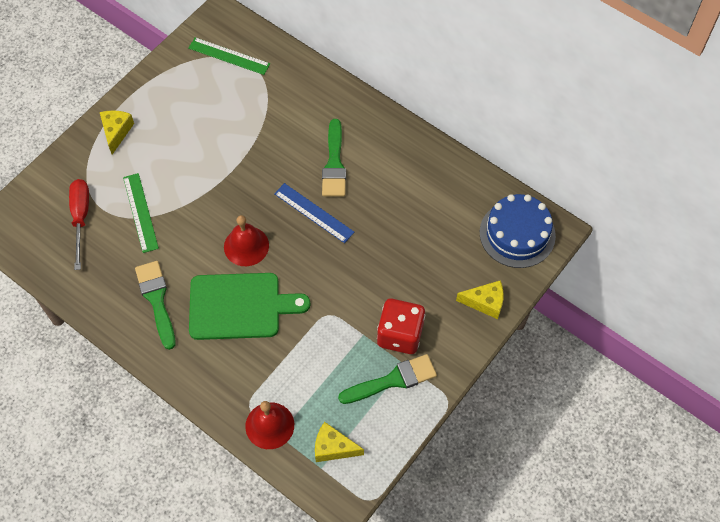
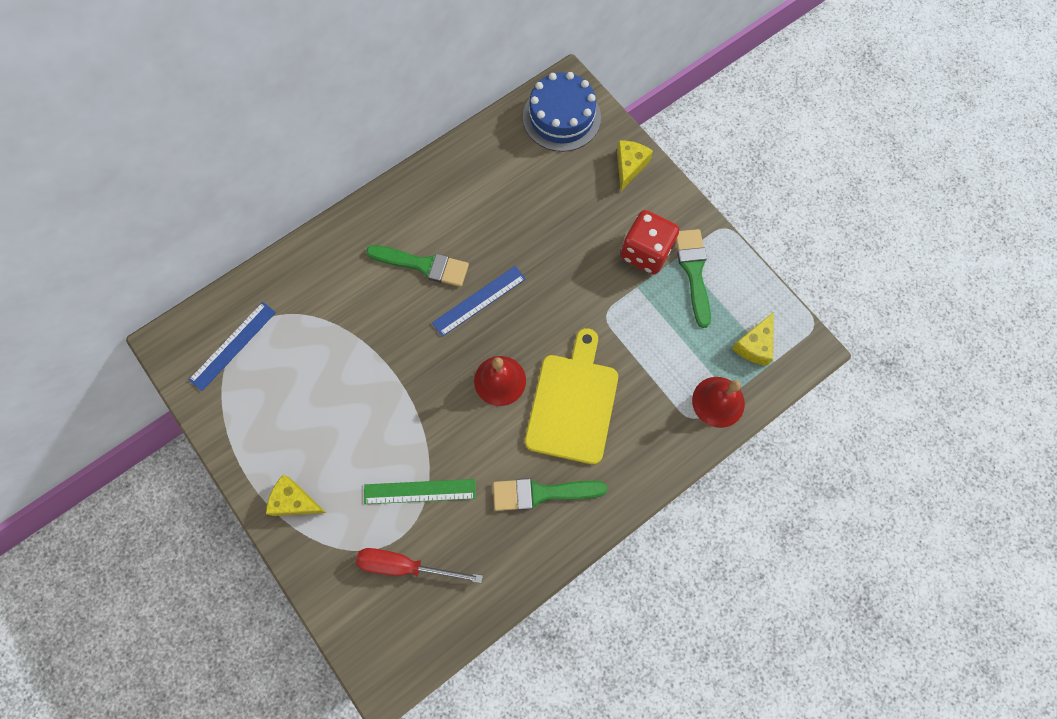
camera: 75 degrees left, 10 degrees up
(229, 56) = (233, 345): green ruler -> blue ruler
(240, 306) = (573, 403): green cutting board -> yellow cutting board

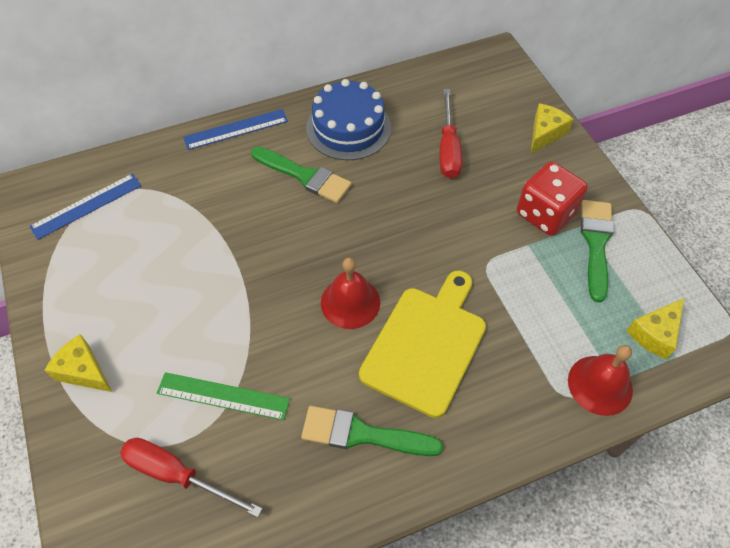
camera: 15 degrees right, 15 degrees down
(479, 301) = (352, 220): blue ruler -> blue ruler (236, 129)
(546, 204) = (448, 148): none -> red screwdriver
(561, 117) = (484, 79): blue cake -> blue cake (348, 128)

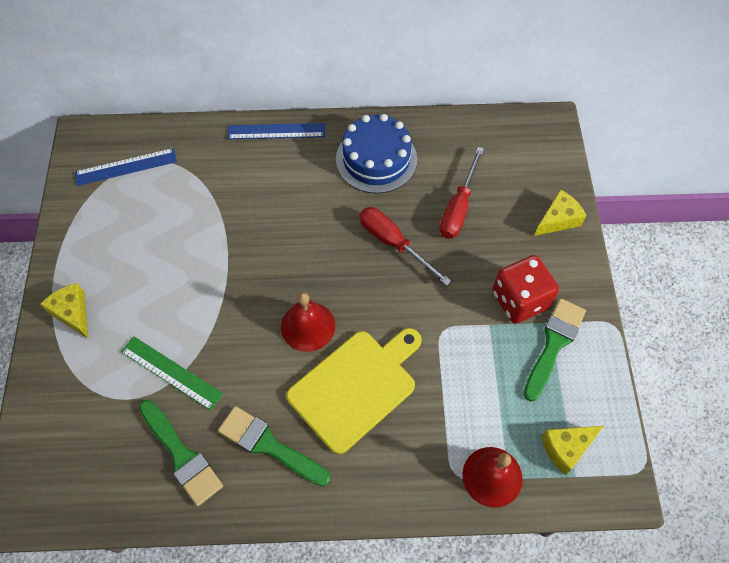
camera: 20 degrees right, 5 degrees up
(177, 475) = (111, 425): red screwdriver -> red screwdriver (393, 243)
(305, 176) = (317, 195): green brush -> green brush (182, 455)

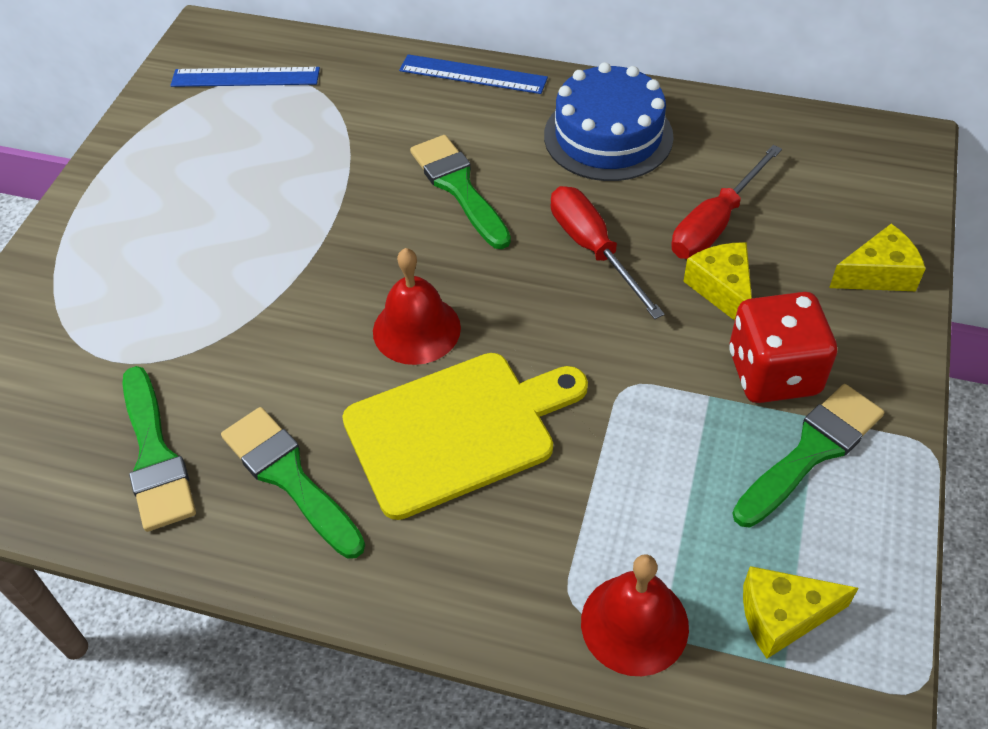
camera: 20 degrees right, 10 degrees down
(72, 313) = (92, 235): yellow cheese -> yellow cheese (722, 289)
(171, 372) = (190, 342): green ruler -> none
(297, 219) = (459, 187): none -> green brush

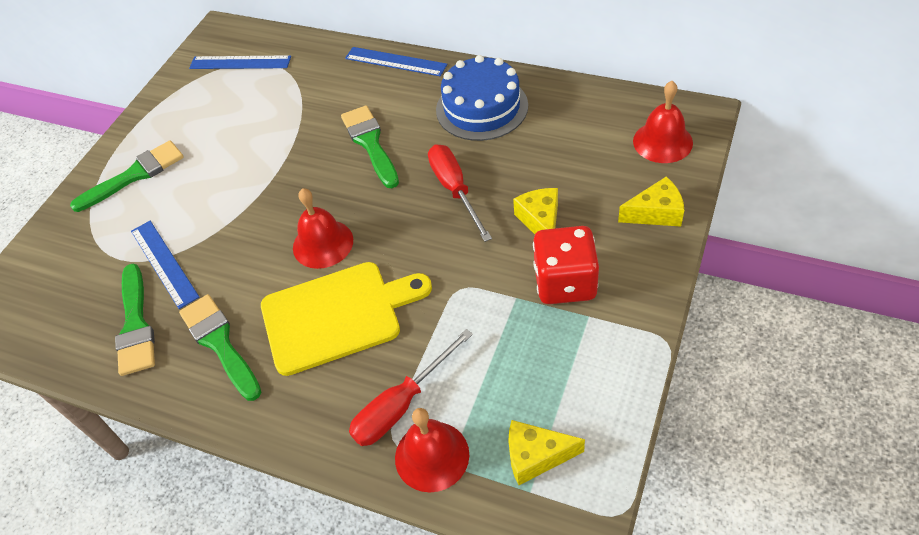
camera: 10 degrees right, 0 degrees up
(182, 364) = (164, 263): none -> blue ruler
(715, 223) = (545, 173): red screwdriver -> red screwdriver (402, 404)
(811, 451) = (580, 340): green brush -> green brush (135, 175)
(866, 178) = (662, 142): none -> red bell

